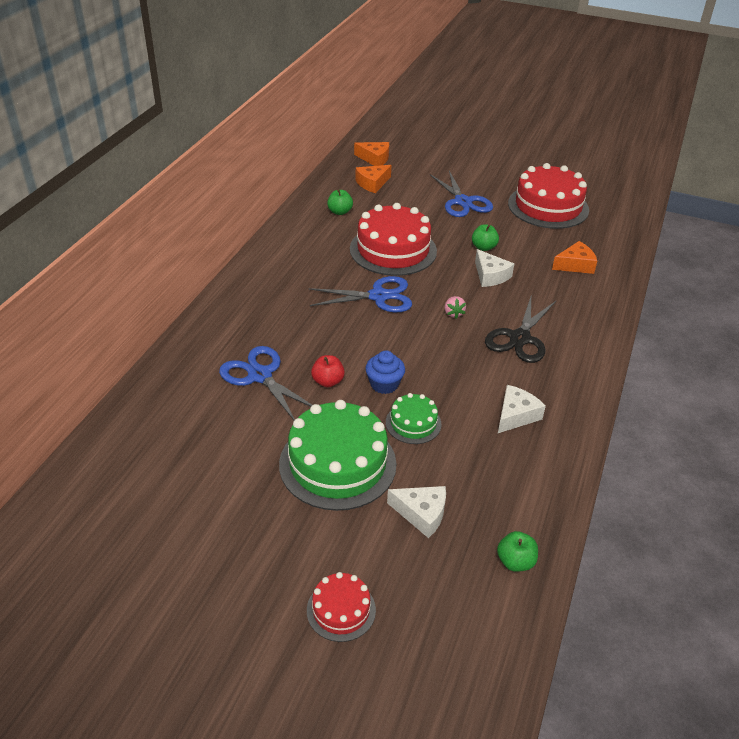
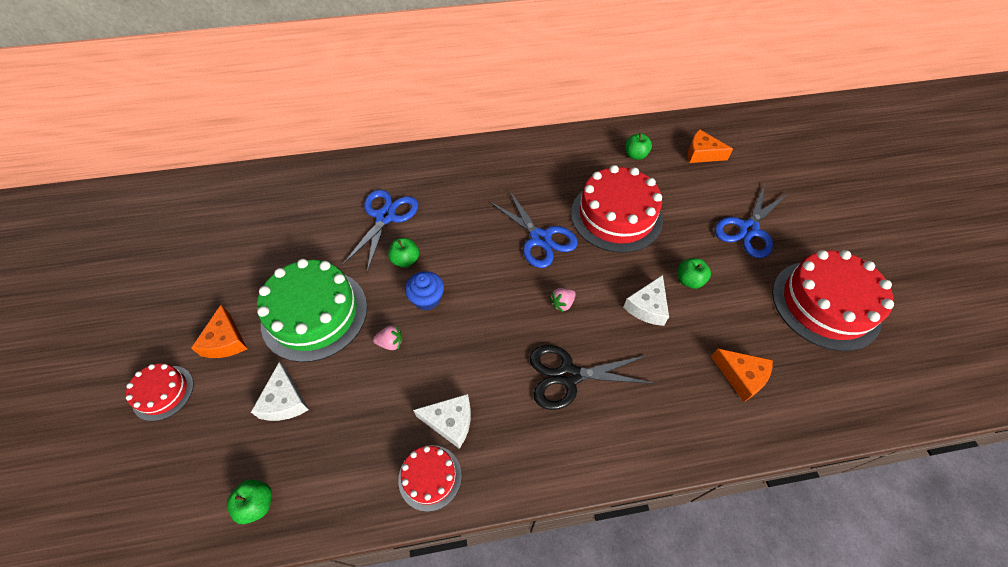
camera: 60 degrees right, 15 degrees up
(328, 381) = (405, 260): red apple -> green apple
(375, 159) = (743, 136): orange cheese -> orange cheese (225, 341)
(413, 423) = (390, 343): green cake -> pink strawberry
(556, 444) = (430, 477): none -> red cake

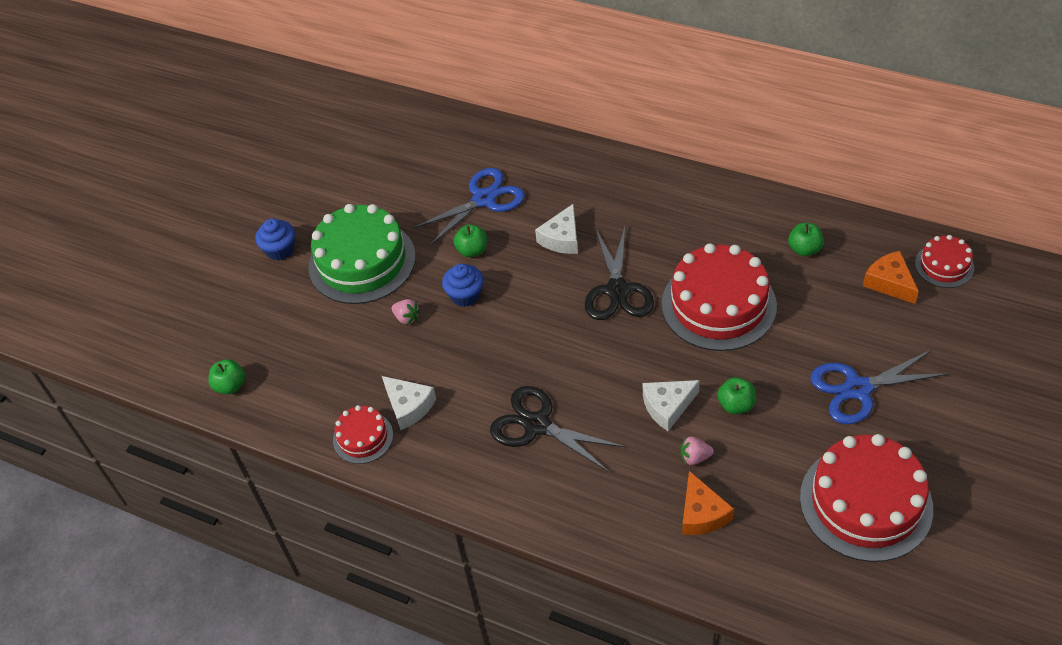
camera: 40 degrees right, 5 degrees down
(163, 392) = (213, 268): red cake -> red cake (944, 265)
(225, 341) = (280, 250): orange cheese -> blue cupcake
(284, 401) = (294, 321): white cheese -> white cheese (561, 238)
(540, 239) = (617, 290): blue scissors -> black scissors
(562, 303) = (586, 361): pink strawberry -> pink strawberry (694, 457)

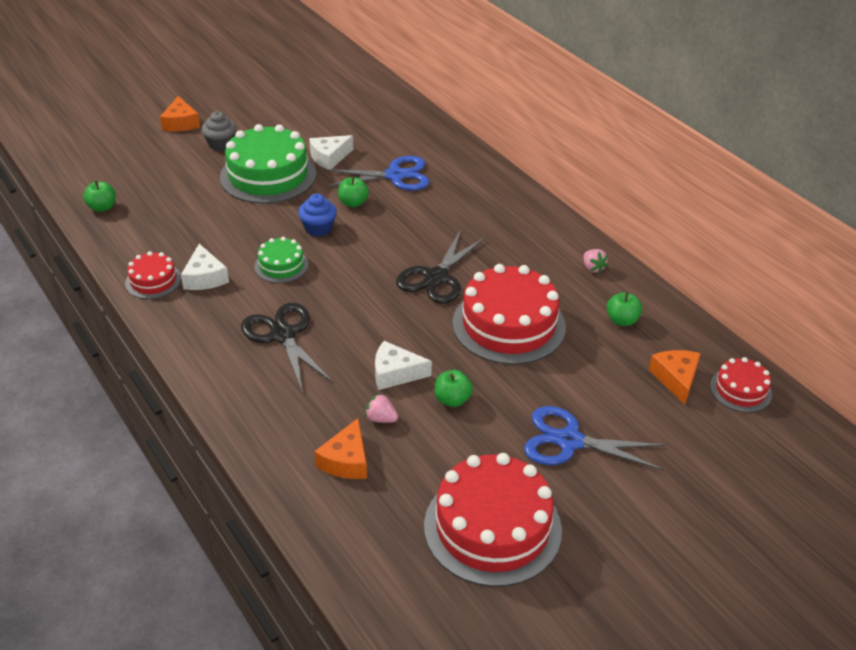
camera: 25 degrees right, 10 degrees down
(213, 245) = (180, 123): none -> orange cheese
(280, 250) = (221, 144): blue cupcake -> grey cupcake
(406, 318) = (262, 223): pink strawberry -> pink strawberry (593, 268)
(468, 354) = (281, 265): none -> green cake
(561, 238) = (428, 225): white cheese -> white cheese (329, 157)

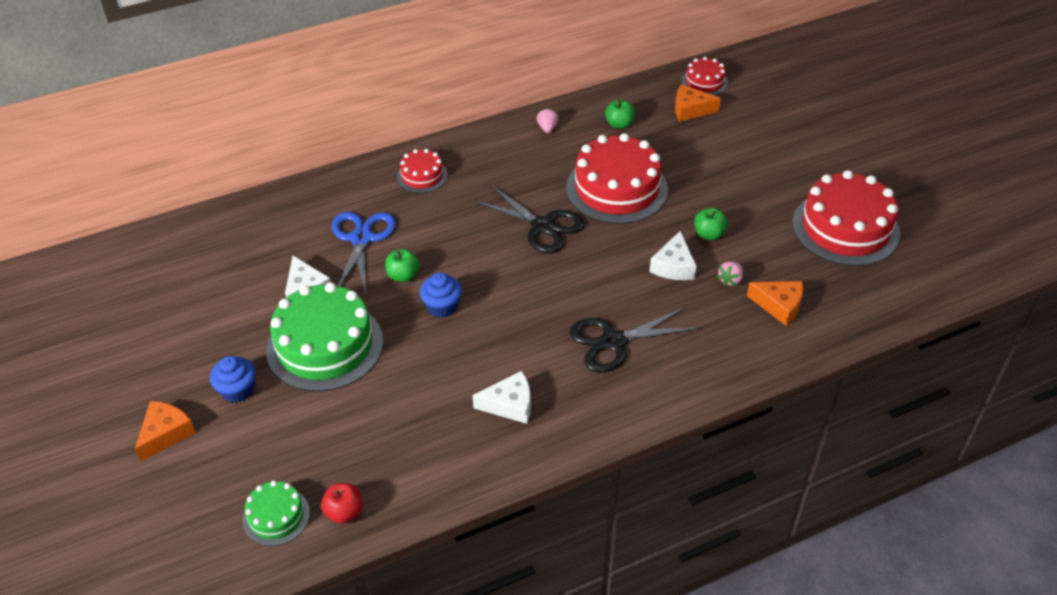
camera: 80 degrees left, 5 degrees up
(102, 207) = (344, 512): green apple -> red apple
(153, 281) = (507, 452): red cake -> red cake (422, 176)
(180, 123) = (166, 433): orange cheese -> orange cheese turned 60 degrees counterclockwise
(221, 144) = (237, 390): grey cupcake -> blue cupcake
(281, 265) = (501, 339): green cake -> green cake (276, 516)
(569, 441) = (756, 175): blue scissors -> none
(593, 268) = (547, 128): pink strawberry -> pink strawberry turned 75 degrees counterclockwise

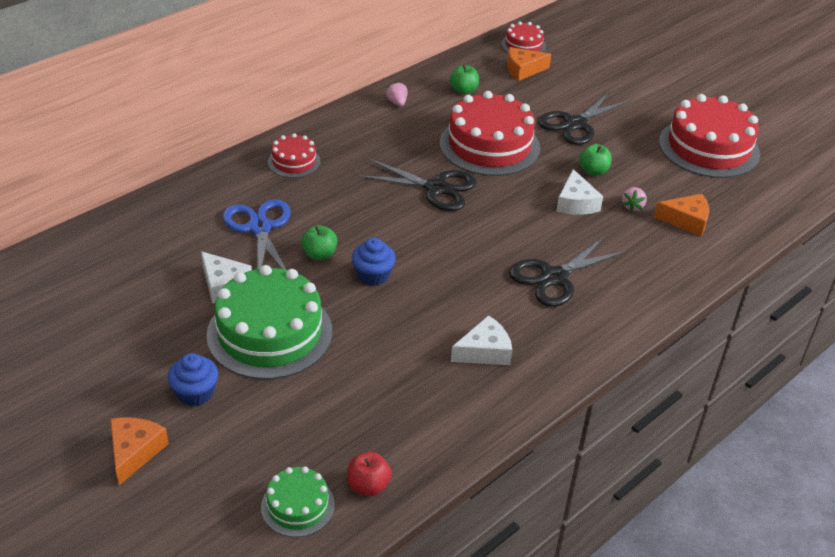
camera: 20 degrees left, 5 degrees down
(715, 178) = (575, 124): none -> black scissors

